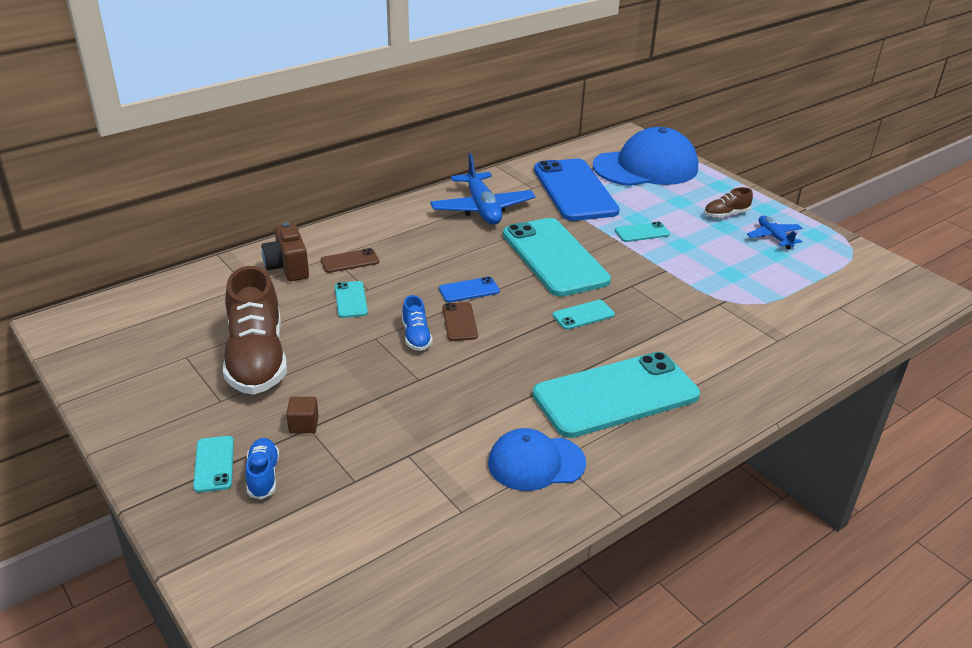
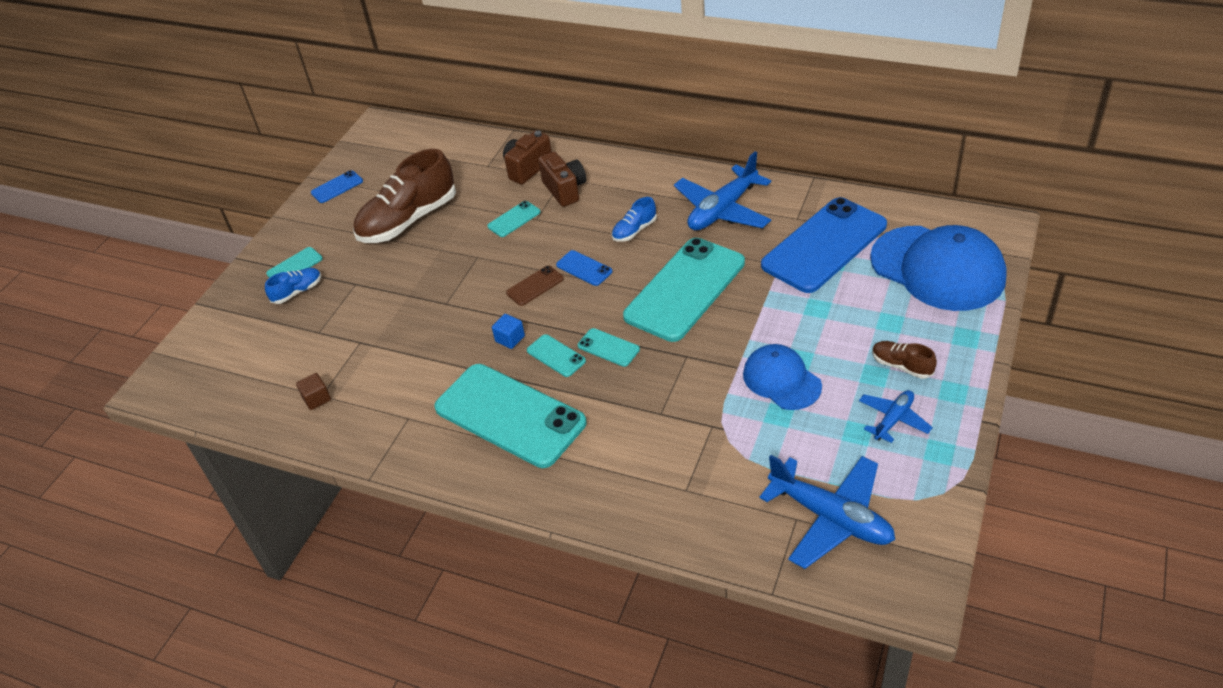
camera: 65 degrees right, 10 degrees up
(120, 387) = (337, 187): none -> blue phone
(303, 425) = (356, 280): brown cube -> brown cube (317, 399)
(349, 261) = (565, 190): brown phone -> brown camera
(416, 336) = (496, 274): blue shoe -> blue shoe (634, 230)
(514, 360) = (510, 339): none -> blue cube
(536, 463) = (394, 408): blue cap -> blue cap (781, 380)
(642, 232) = (792, 323): turquoise phone -> turquoise phone (556, 356)
(848, 294) = (831, 518): none -> blue plane

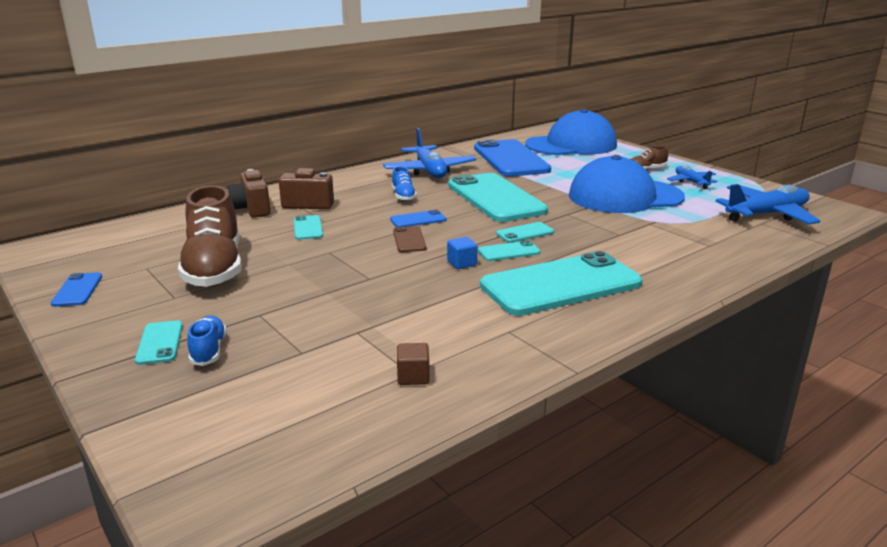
camera: 65 degrees left, 20 degrees down
(781, 380) = (625, 196): blue cap -> blue cap, size x1.73

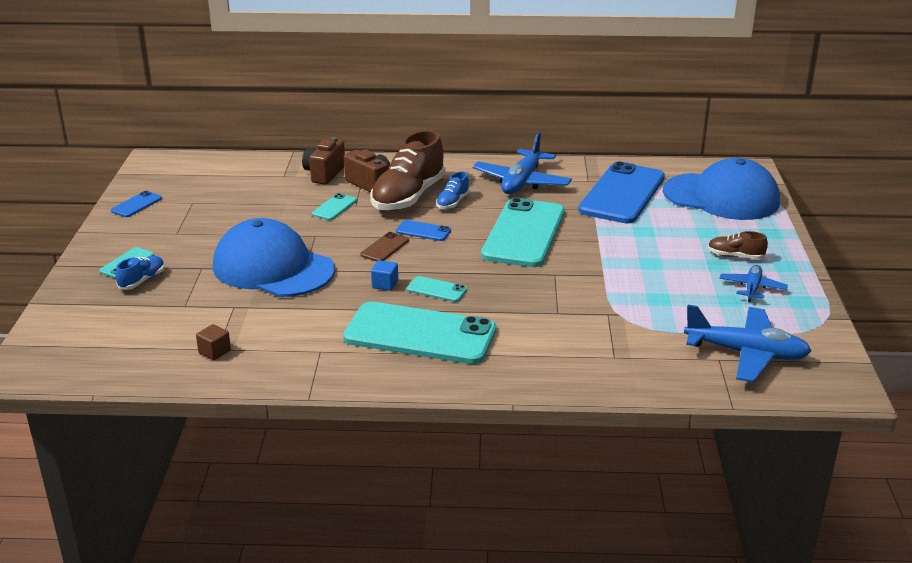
camera: 40 degrees right, 5 degrees up
(214, 268) = (228, 219): brown shoe -> brown shoe (408, 197)
(524, 233) = (481, 278): turquoise phone -> none
(625, 196) = (645, 277): blue cap -> blue cap (273, 268)

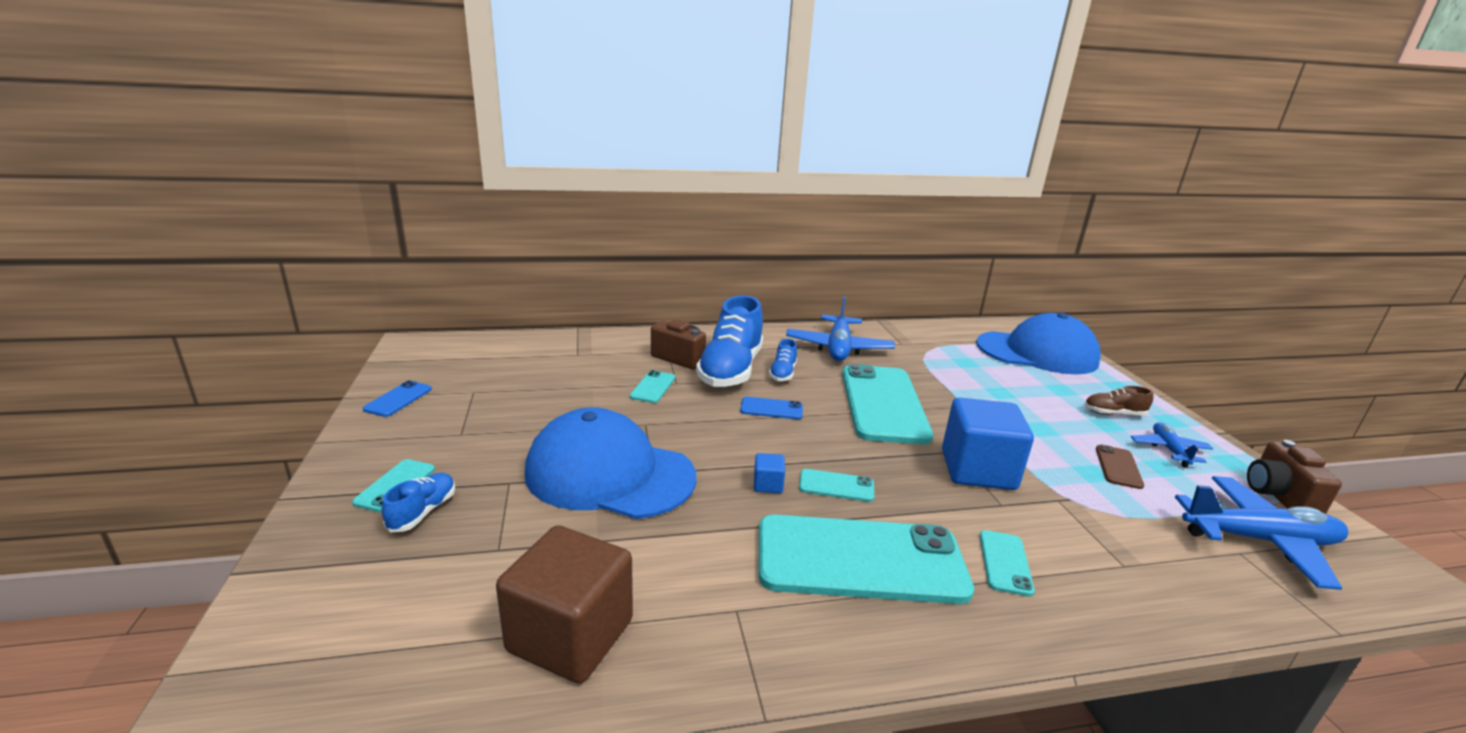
camera: 15 degrees left, 5 degrees down
(214, 352) = (570, 635): brown cube -> brown cube, size x2.40
(324, 174) = (623, 350): brown camera -> brown camera (1278, 496)
(385, 247) = (739, 433): brown phone -> brown phone (1118, 467)
(408, 197) = (731, 370): brown shoe -> blue shoe
(524, 346) = (1005, 562): none -> turquoise phone
(561, 289) = (977, 470): none -> blue cube
(622, 194) = (944, 355): blue phone -> none

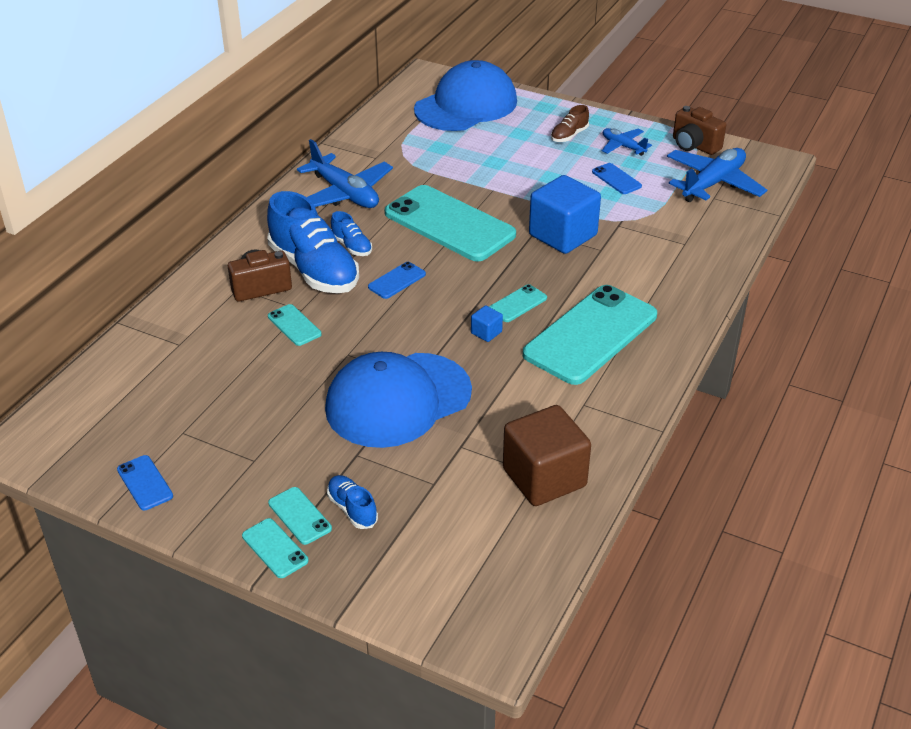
camera: 50 degrees left, 15 degrees up
(1005, 562) = (644, 283): turquoise phone -> turquoise phone (275, 548)
(1118, 467) = (616, 179): brown phone -> blue phone

